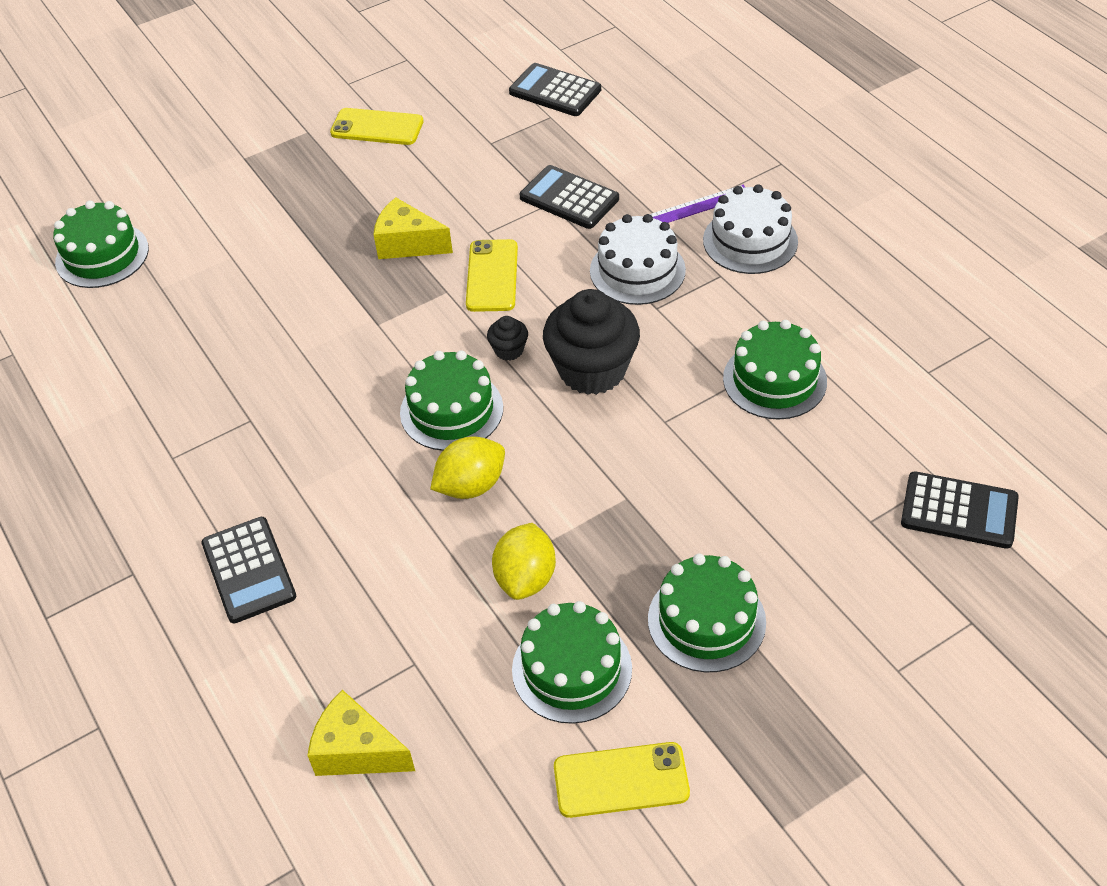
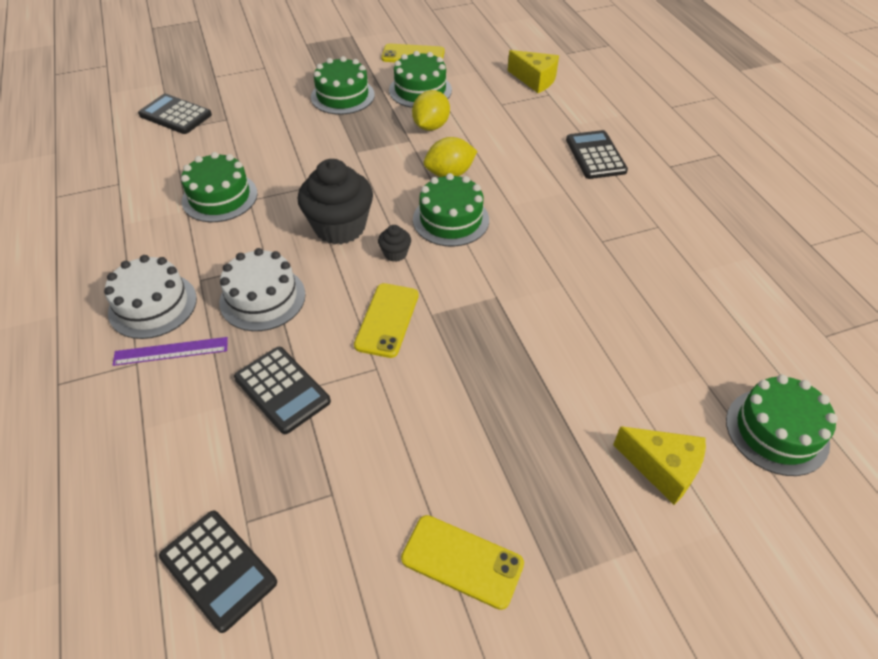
camera: 170 degrees left, 0 degrees up
(408, 244) = (456, 372): yellow cheese -> yellow cheese (662, 469)

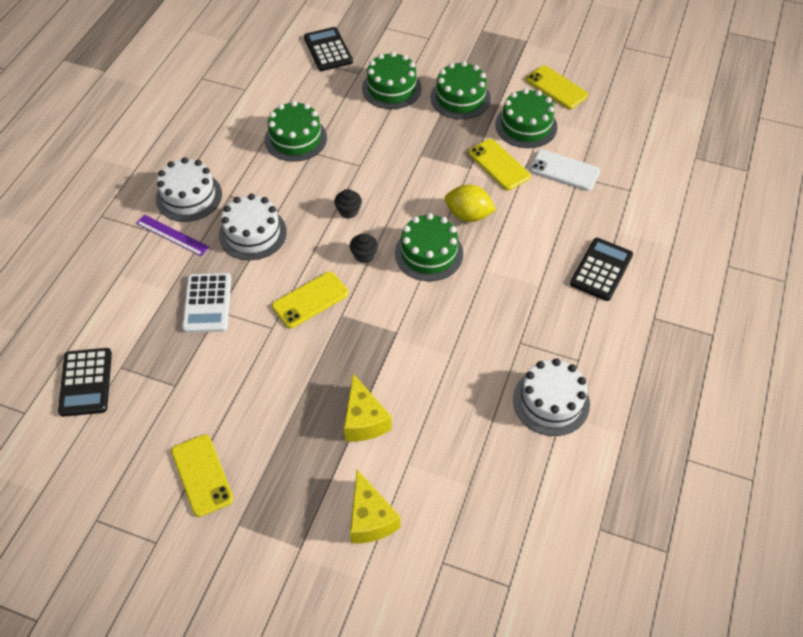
camera: 40 degrees right, 5 degrees up
(282, 390) = (207, 303): black calculator -> white calculator
(340, 227) = (348, 211): black cupcake -> black cupcake, size x0.44
(431, 126) = (498, 165): yellow lemon -> yellow phone
(486, 105) = (564, 170): none -> white phone
(535, 80) = (633, 169): yellow cheese -> yellow cheese (364, 420)
(677, 268) = (551, 401): none -> white cake
(776, 431) = (474, 557): green cake -> green cake (391, 88)

